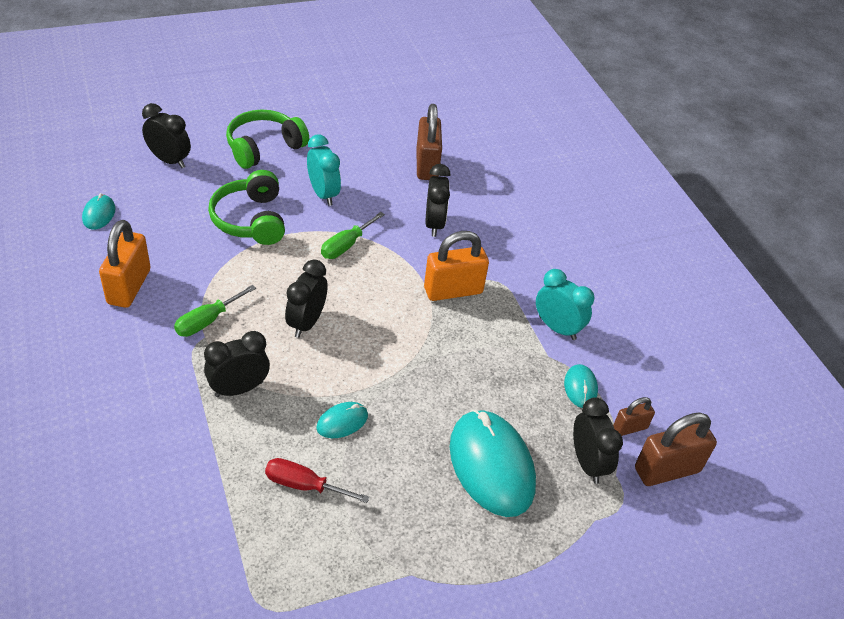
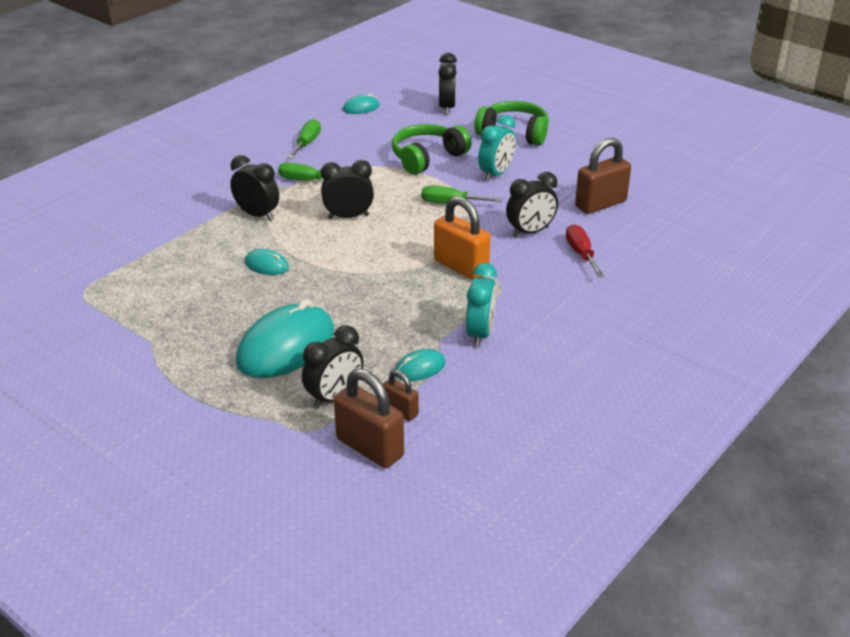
camera: 65 degrees right, 10 degrees down
(129, 287) = (307, 143): orange padlock -> green screwdriver
(304, 485) = (195, 270): red screwdriver -> red screwdriver (581, 254)

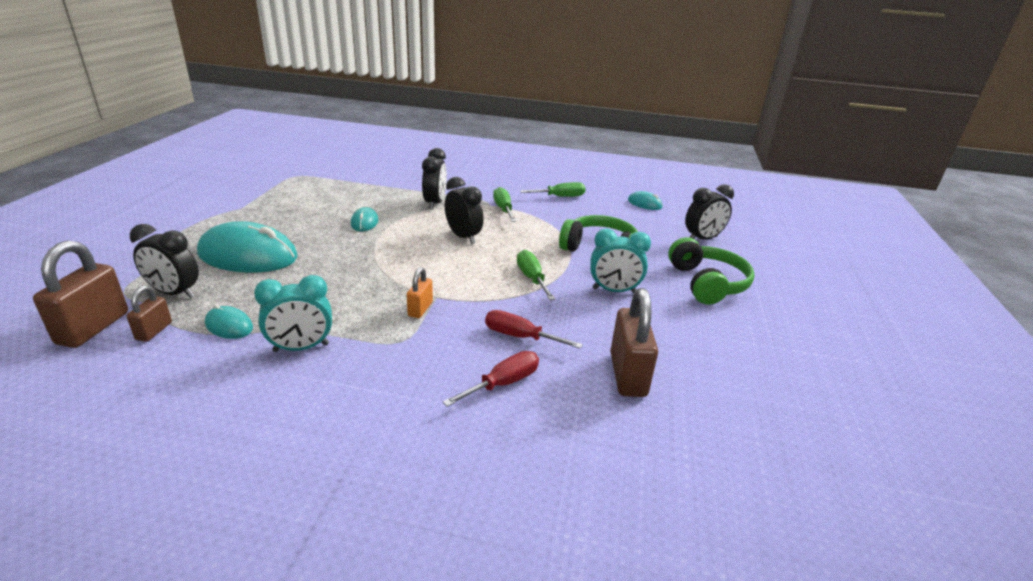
camera: 60 degrees right, 5 degrees down
(461, 267) = (420, 309): orange padlock -> orange padlock, size x0.54
(530, 232) = (520, 337): black clock -> red screwdriver
(600, 204) = (628, 374): brown padlock -> brown padlock turned 60 degrees clockwise

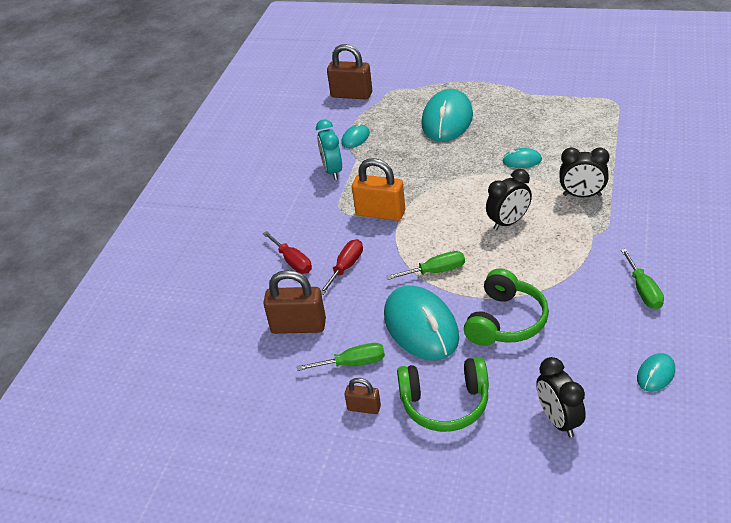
camera: 100 degrees right, 10 degrees up
(154, 331) = (349, 115): brown padlock -> brown padlock (364, 408)
(174, 293) = (391, 107): black clock -> none
(420, 309) = (380, 213): orange padlock -> orange padlock, size x1.85
(503, 209) = (586, 245): green screwdriver -> green screwdriver (353, 363)
(614, 291) = (421, 326): turquoise clock -> turquoise mouse

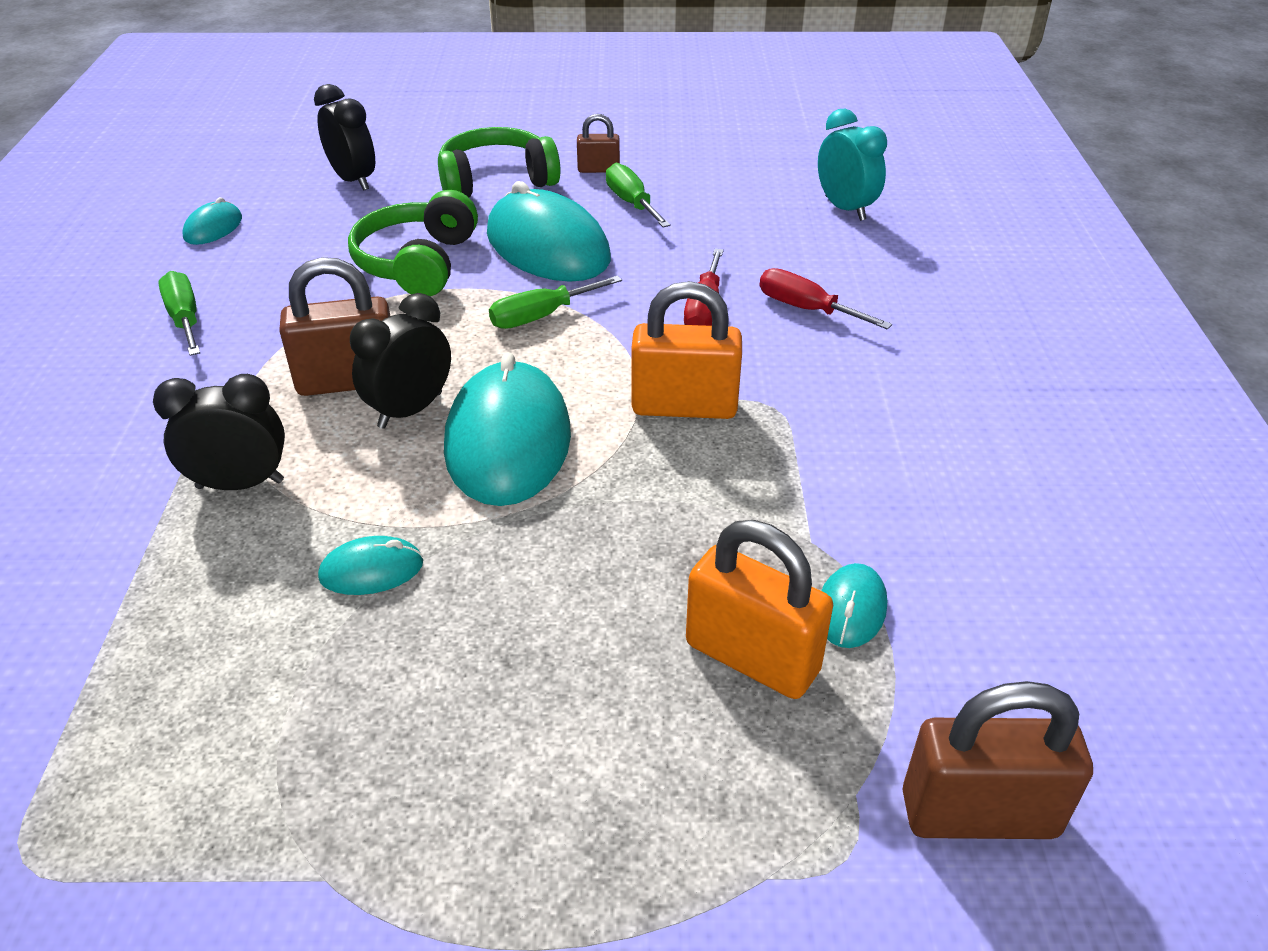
camera: 160 degrees right, 0 degrees up
(298, 326) = (735, 231): brown padlock -> brown padlock (348, 381)
(332, 171) = (850, 498): turquoise clock -> turquoise clock (845, 208)
(353, 363) = (632, 203): green screwdriver -> green screwdriver turned 90 degrees clockwise
(395, 128) = (752, 657): none -> orange padlock
(447, 120) = (600, 710): turquoise mouse -> turquoise mouse (508, 441)

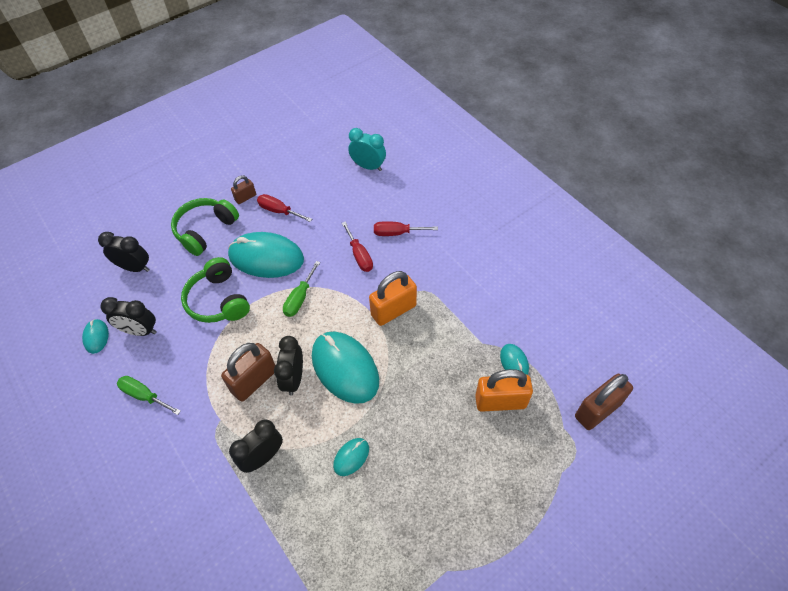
camera: 35 degrees left, 15 degrees up
(273, 247) = (140, 331): none -> black clock
(632, 203) = (279, 211): green screwdriver -> red screwdriver

